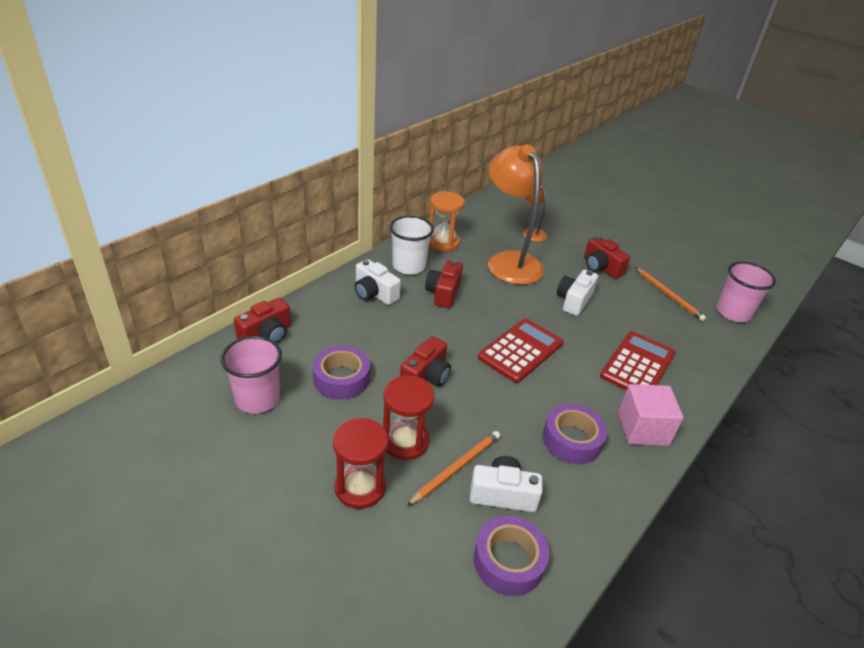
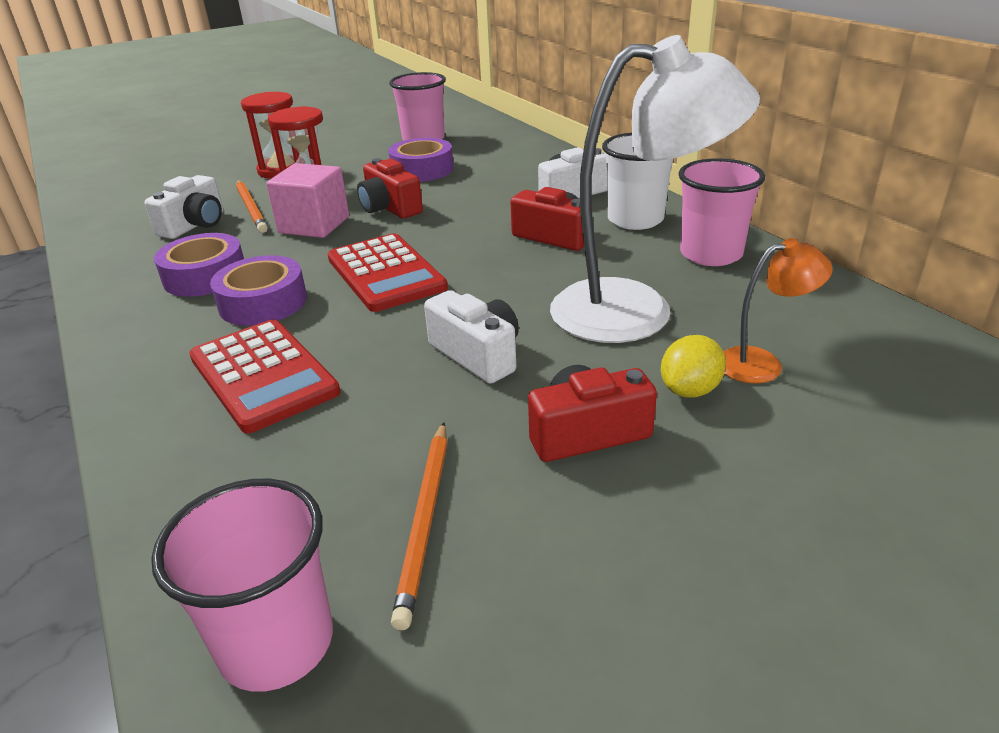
camera: 115 degrees right, 5 degrees down
(266, 335) = (516, 143): red camera -> none
(443, 242) = (711, 254): orange hourglass -> pink cup
(508, 561) = (133, 217): purple tape -> purple tape (263, 302)
(509, 261) = (637, 310): orange lamp -> white lamp
(559, 247) = (690, 390): none -> yellow lemon
(643, 429) = (154, 335): pink cube -> pink cube (314, 225)
(668, 295) = (425, 519): orange pencil -> orange pencil turned 75 degrees counterclockwise

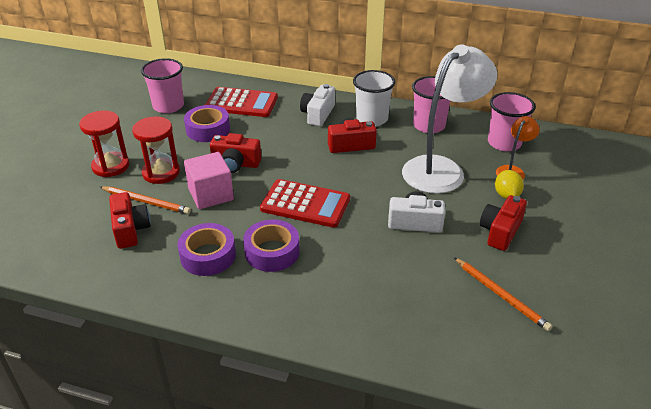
camera: 45 degrees left, 5 degrees up
(195, 225) = (130, 229): white camera -> red camera
(263, 375) = (343, 284): red calculator -> red calculator (241, 103)
(276, 643) = (523, 362): pink cup -> pink cup (504, 143)

